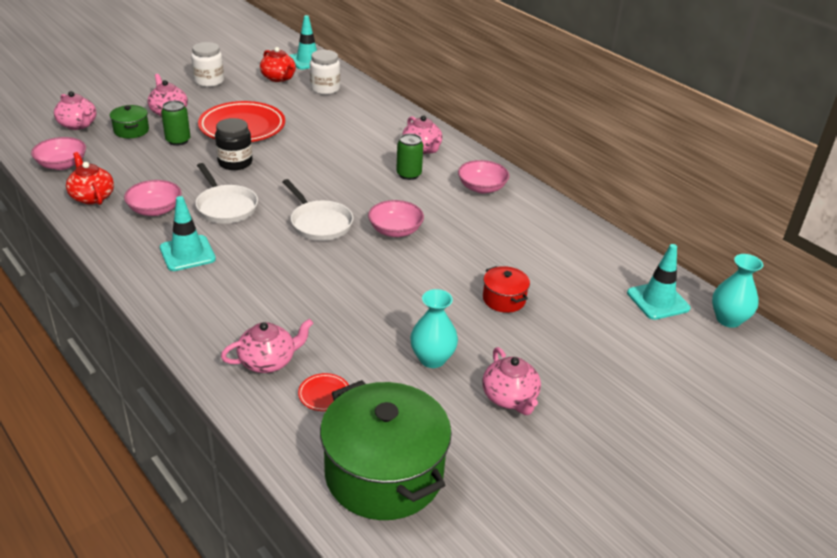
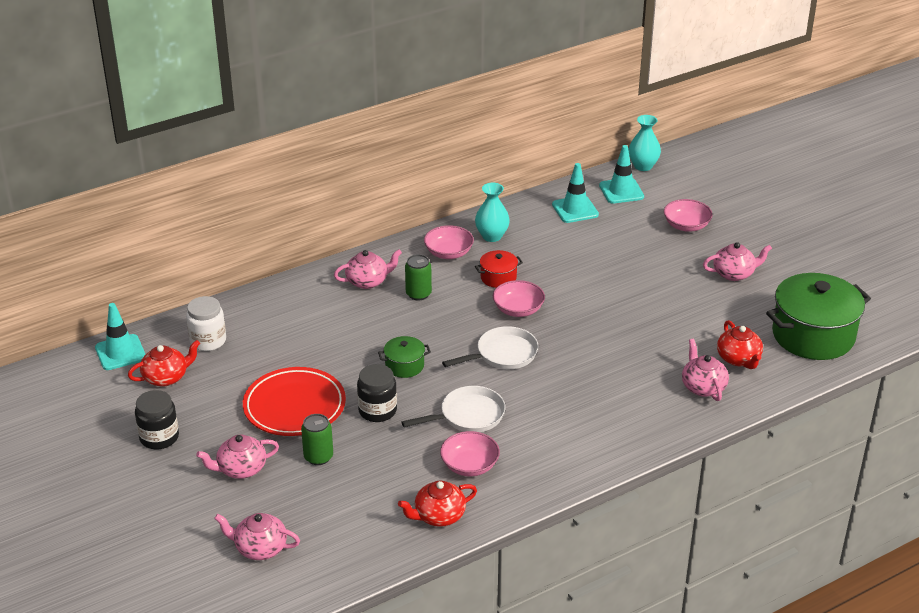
camera: 80 degrees left, 0 degrees up
(62, 164) = (362, 550): pink bowl -> pink bowl (686, 226)
(78, 125) = (260, 548): pink teapot -> pink teapot turned 135 degrees counterclockwise
(131, 130) = (285, 498): green pot -> green pot (404, 366)
(187, 253) = (550, 438): turquoise traffic cone -> turquoise traffic cone (575, 209)
(209, 81) = (159, 437): white jar -> black jar
(324, 394) = (738, 359): red plate -> red teapot
(432, 359) = (694, 304): turquoise vase -> turquoise vase (492, 236)
(504, 299) = (620, 262): red pot -> red pot (498, 277)

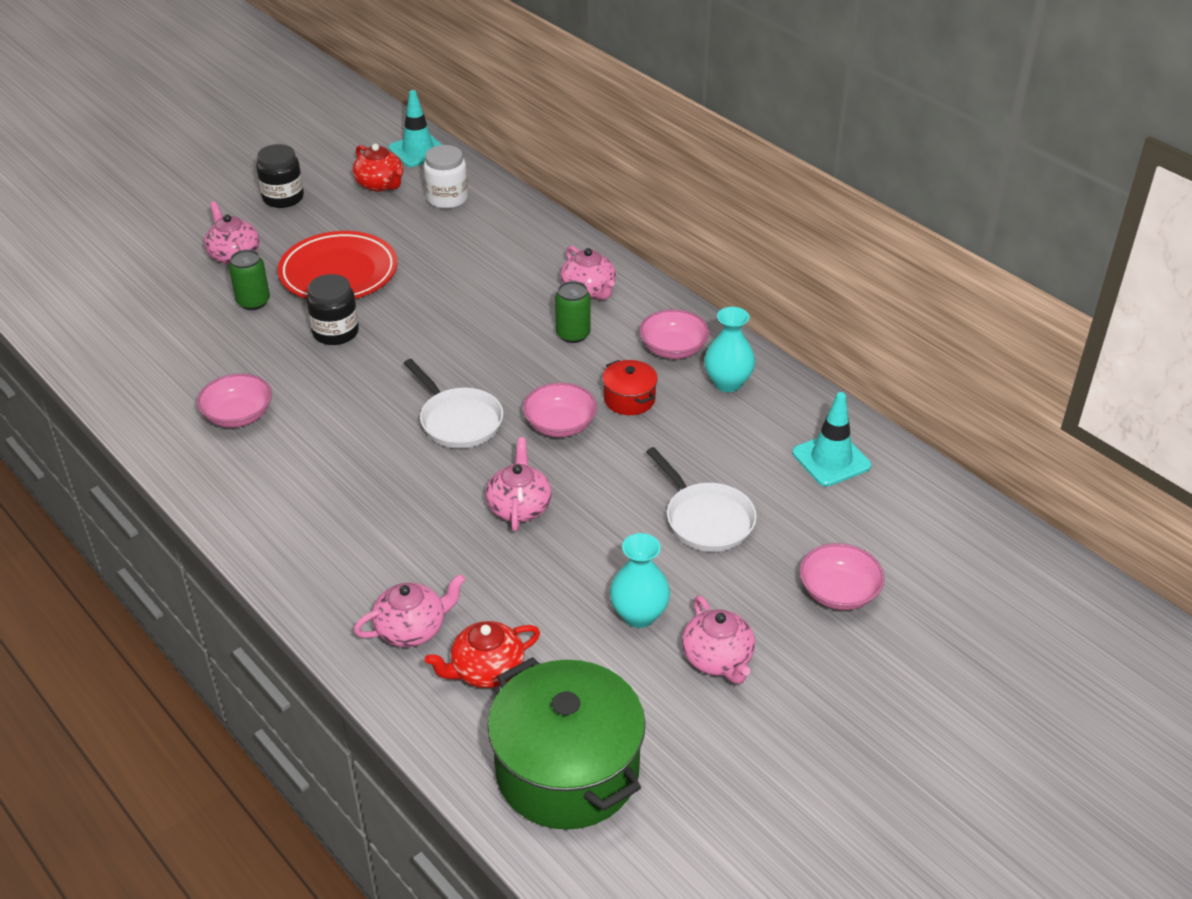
camera: 80 degrees right, 5 degrees up
(260, 548) = (113, 286): pink teapot -> pink teapot (519, 507)
(404, 366) = (422, 342): green pot -> none
(438, 516) = (151, 401): red teapot -> none
(468, 416) = (331, 404): white pan -> white pan (706, 519)
(621, 191) = (908, 507): turquoise traffic cone -> none
(643, 166) = (999, 529): turquoise vase -> turquoise vase (639, 615)

